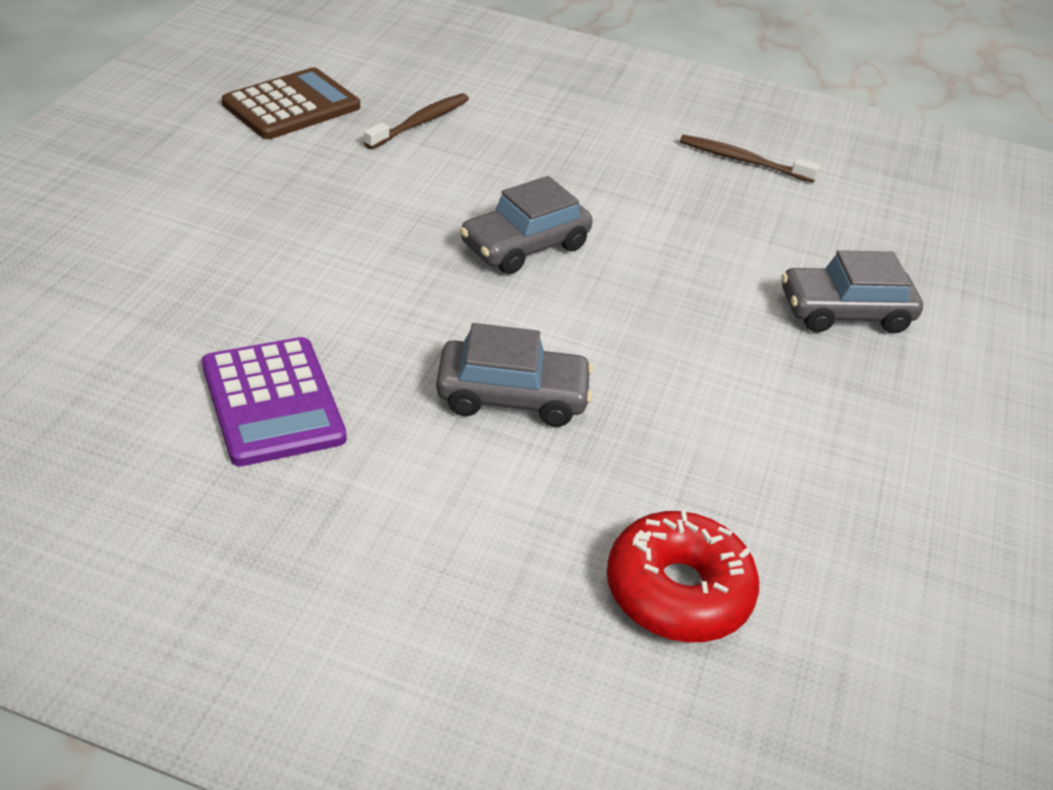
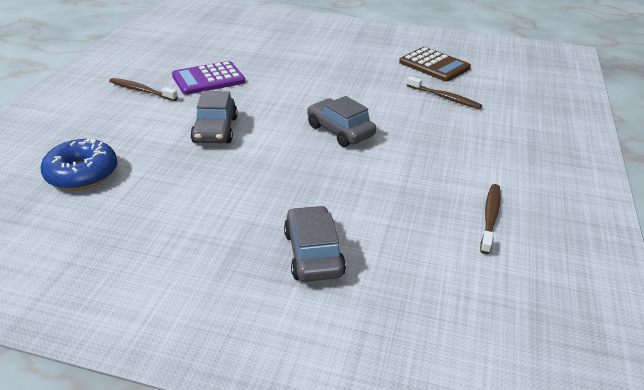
camera: 90 degrees right, 5 degrees down
(308, 521) = (141, 90): none -> brown toothbrush
(678, 591) = (82, 174): red donut -> blue donut

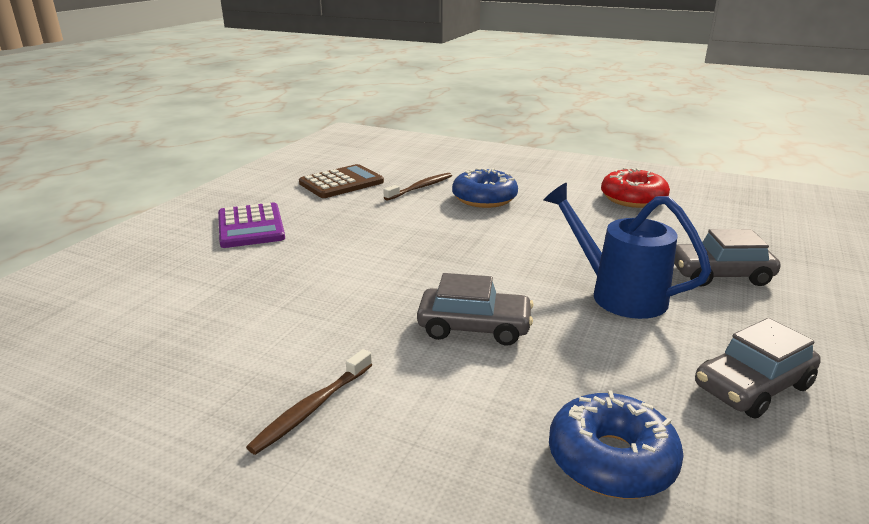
camera: 80 degrees left, 10 degrees down
(208, 79) = (299, 333): purple calculator -> purple calculator (250, 226)
(267, 190) = (618, 294): none -> blue watering can
(340, 131) = (486, 244): grey car -> grey car (753, 386)
(437, 128) = (484, 198): none -> blue donut
(490, 217) = (633, 198): brown toothbrush -> red donut

